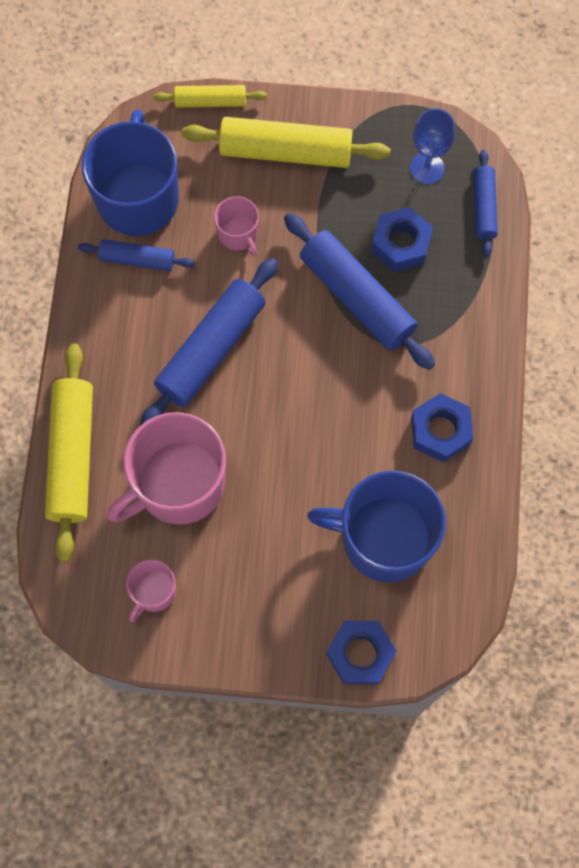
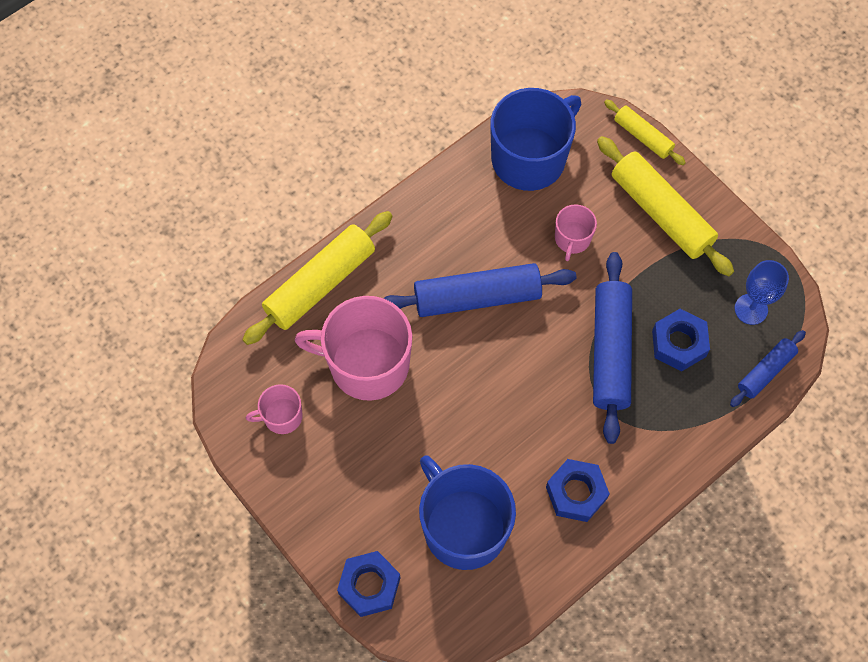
camera: 45 degrees right, 5 degrees down
(137, 260) = (488, 197): blue rolling pin -> none

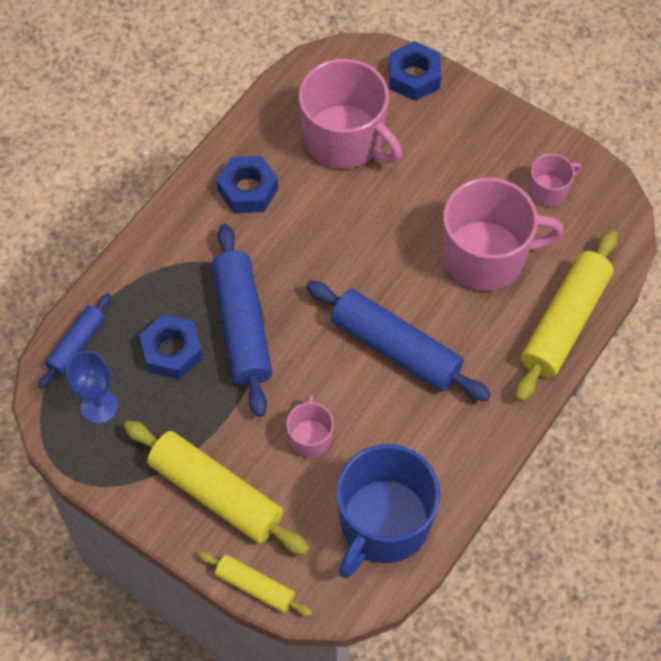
camera: 165 degrees right, 5 degrees down
(463, 526) = (345, 139): blue mug -> pink mug
(477, 297) = (396, 348): blue rolling pin -> blue rolling pin turned 60 degrees clockwise

